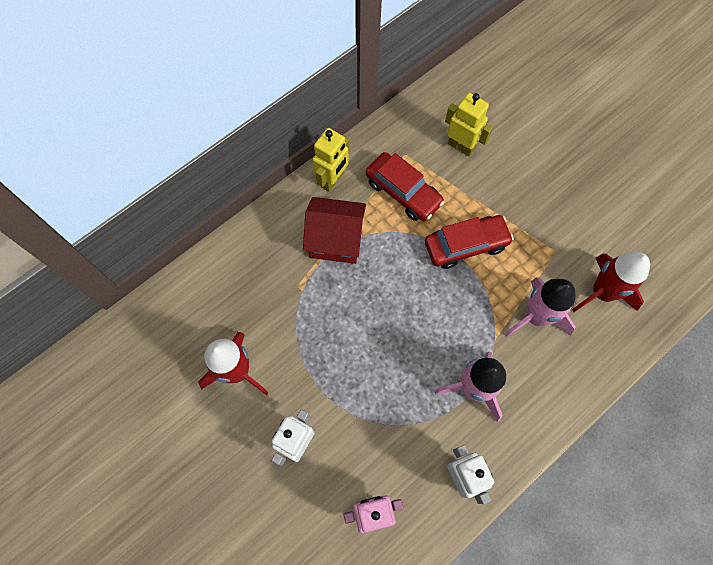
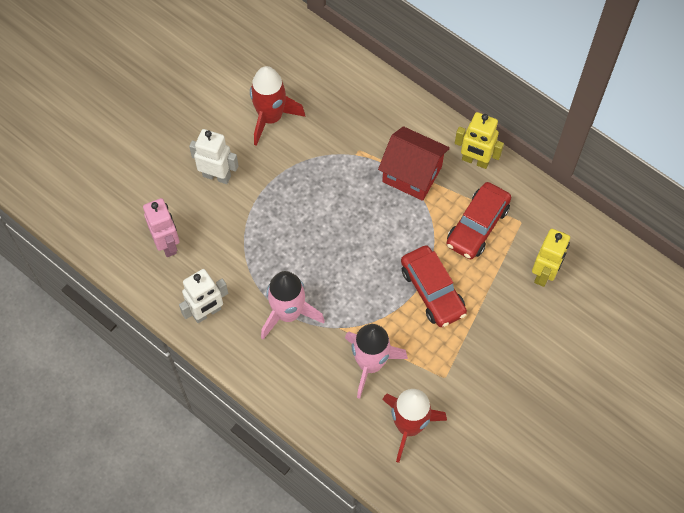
camera: 80 degrees right, 5 degrees down
(336, 240) = (412, 174): red house -> red house turned 60 degrees counterclockwise

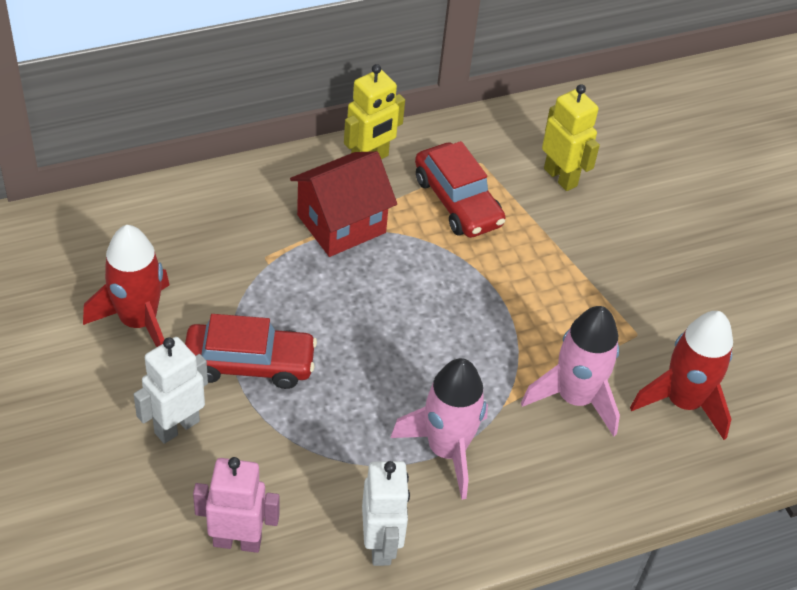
camera: 65 degrees left, 15 degrees down
(432, 291) = (515, 286): red car -> red car (249, 363)

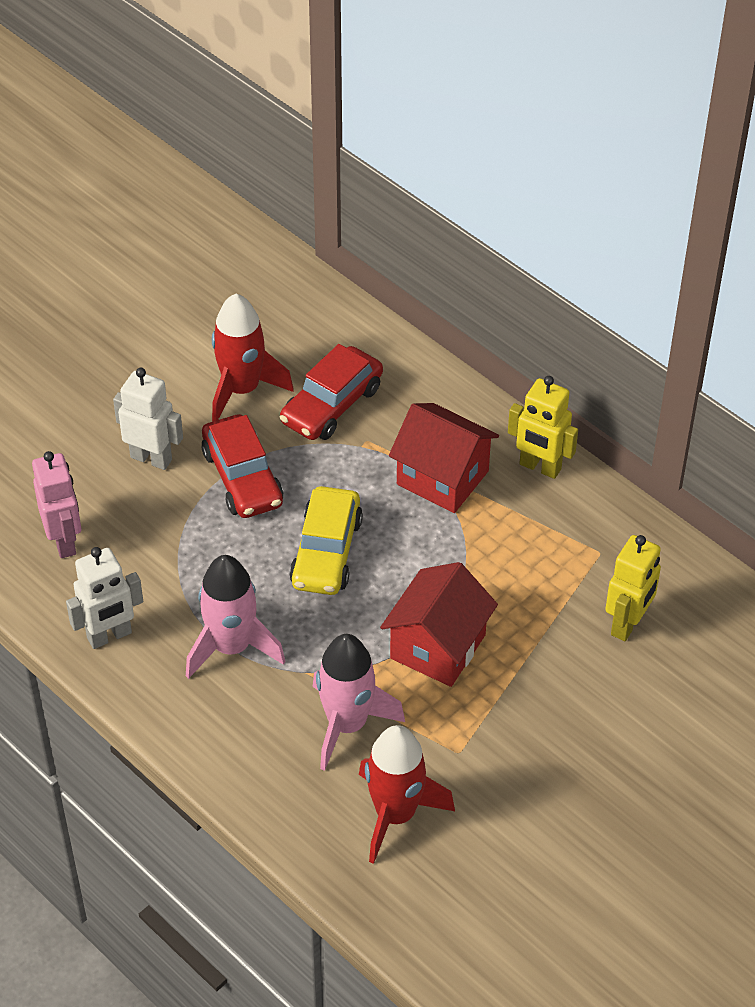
camera: 70 degrees right, 0 degrees up
(376, 336) = (326, 552): none -> yellow car
(457, 201) = (533, 553): red car -> red car (332, 405)
(522, 302) = (438, 646): none -> red house

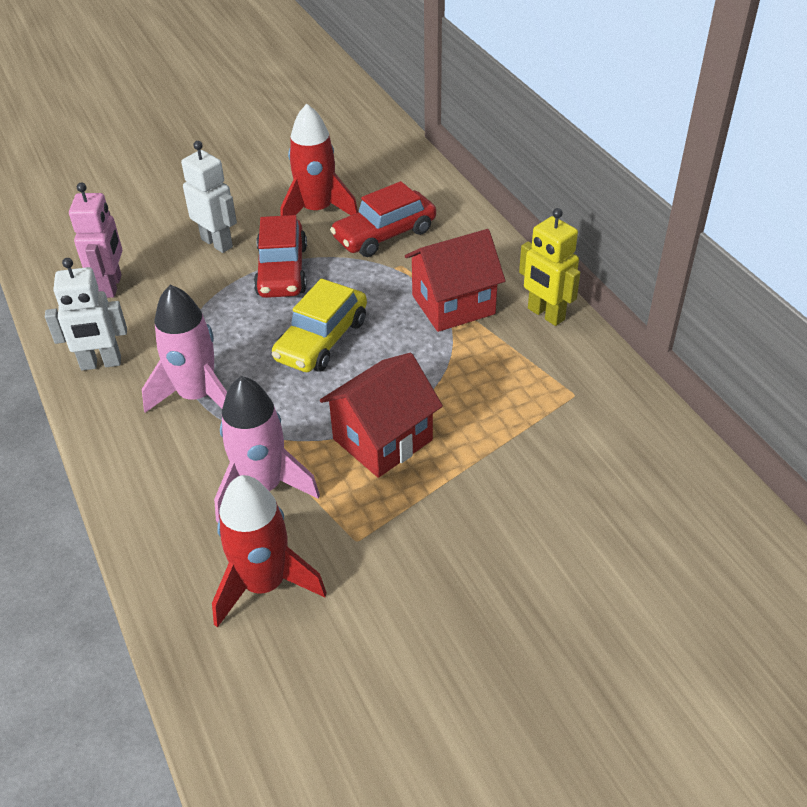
camera: 20 degrees right, 5 degrees down
(442, 477) = (453, 305): red house -> red house turned 75 degrees counterclockwise
(627, 624) = (578, 463): yellow robot -> none

